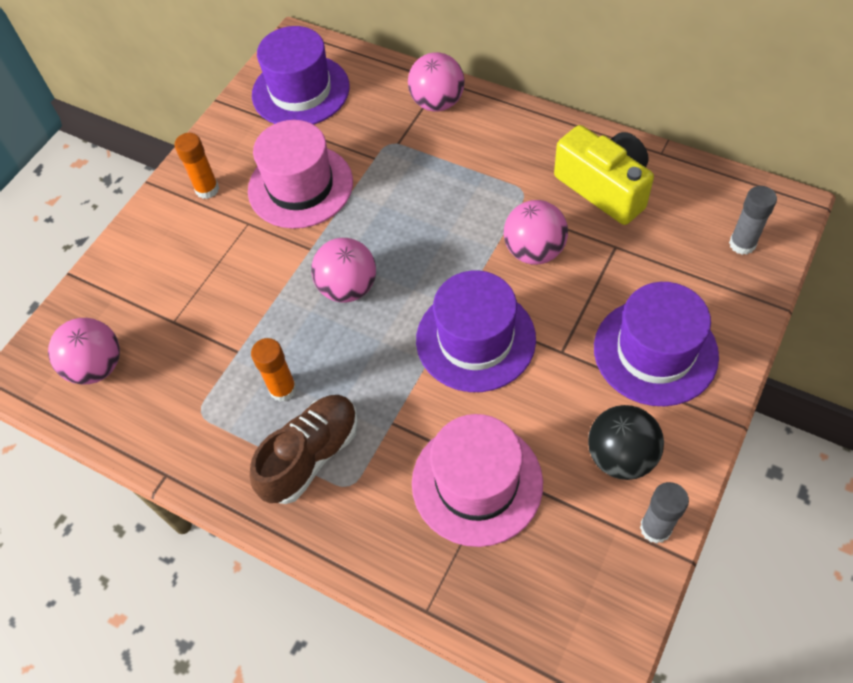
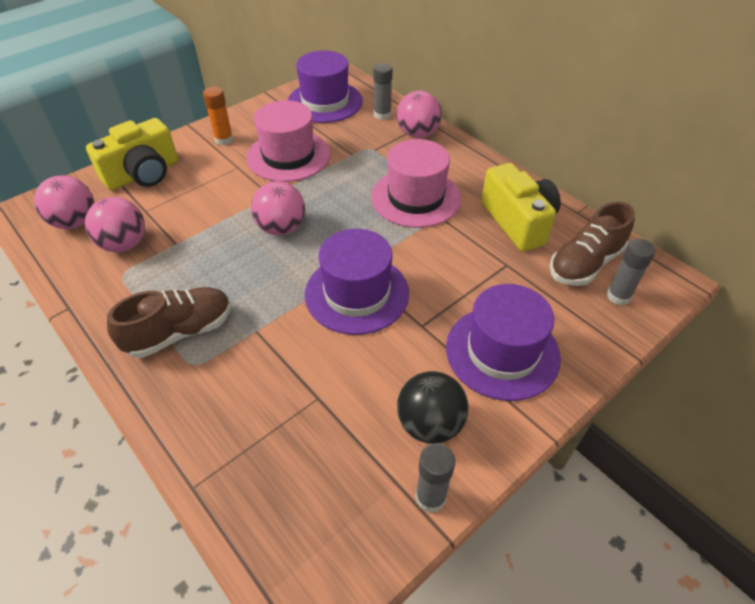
camera: 15 degrees right, 10 degrees down
(137, 272) = (143, 174): none -> yellow camera
(283, 389) = (190, 279): orange glue stick -> none
(381, 88) = (382, 115): none -> grey glue stick
(477, 483) = (296, 400): pink hat -> pink hat (416, 197)
(534, 251) = (438, 247): pink ball -> pink ball (124, 244)
(694, 216) = (585, 264): none -> brown shoe

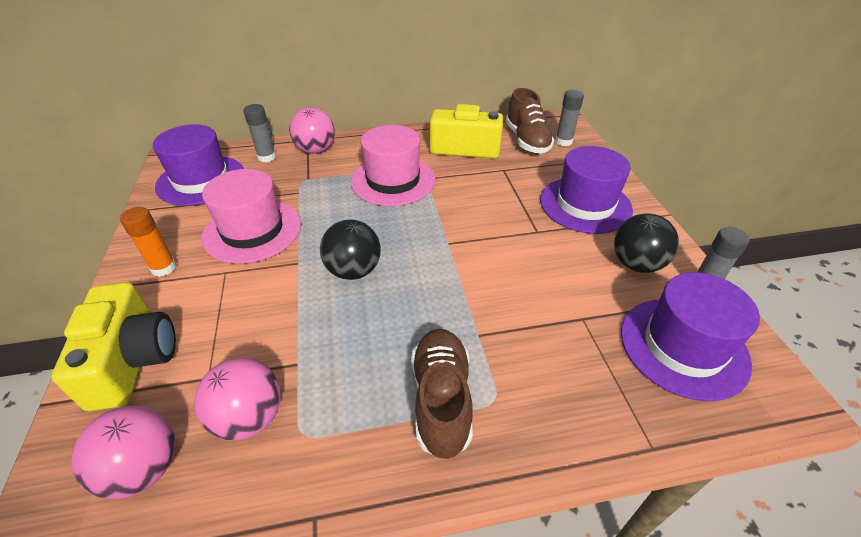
camera: 60 degrees left, 5 degrees down
(281, 228) = (354, 271): pink ball -> black ball
(357, 293) = (478, 253): purple hat -> purple hat (683, 346)

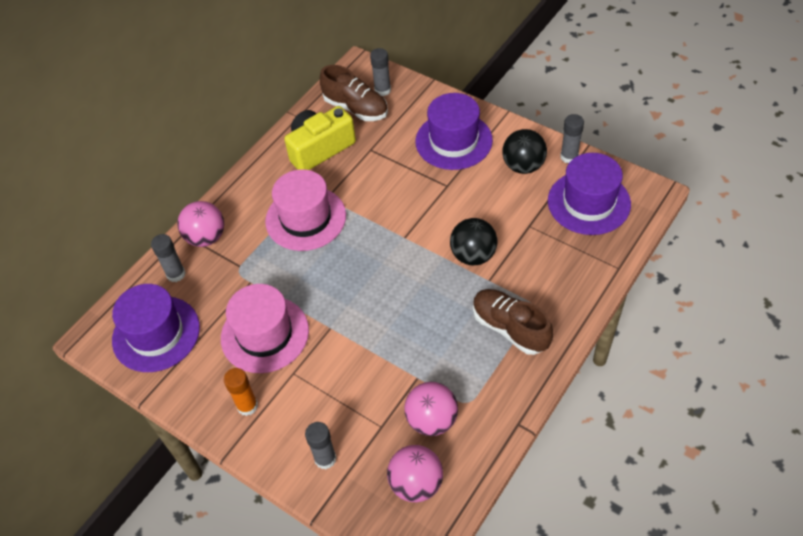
camera: 40 degrees left, 10 degrees up
(133, 360) = (325, 459): yellow camera -> grey glue stick
(354, 271) = (373, 303): black ball -> black ball (473, 255)

